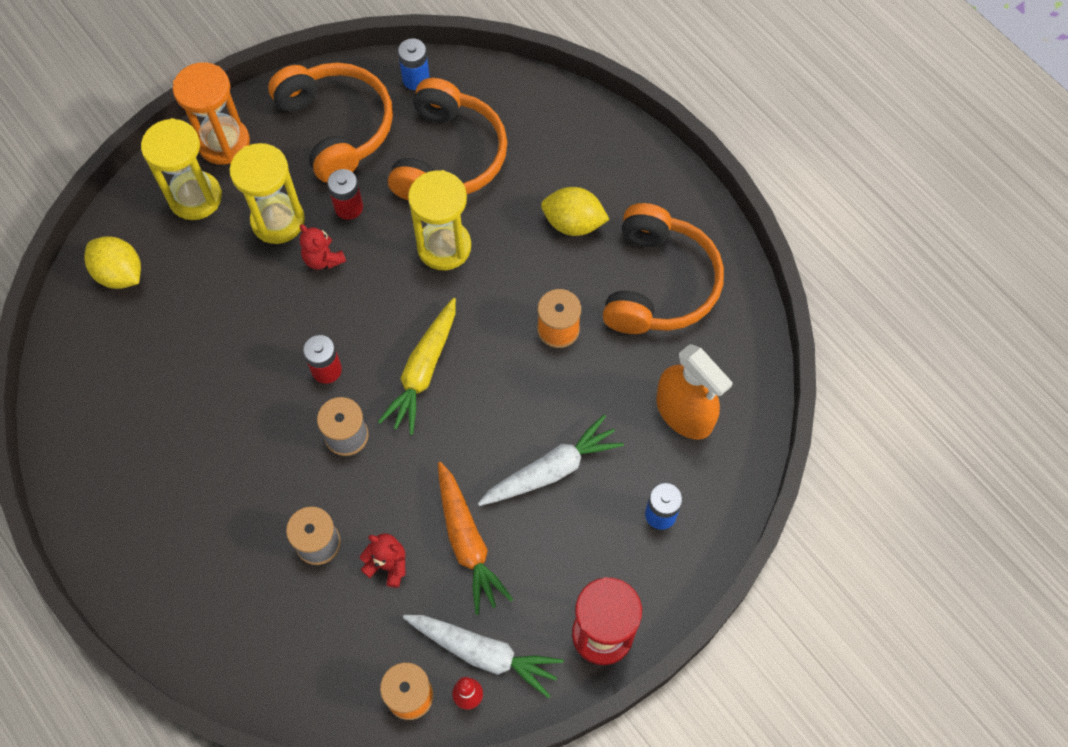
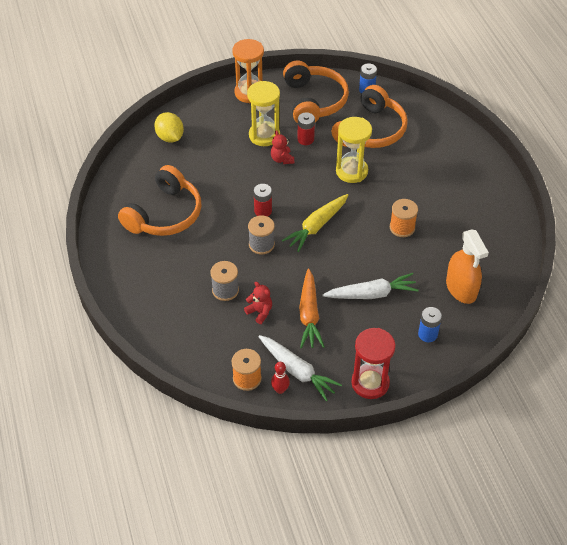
camera: 20 degrees right, 15 degrees down
(195, 197) = (224, 113): yellow hourglass -> none
(573, 223) = (430, 180): yellow lemon -> none
(658, 284) = (470, 222): orange headphones -> orange headphones (165, 214)

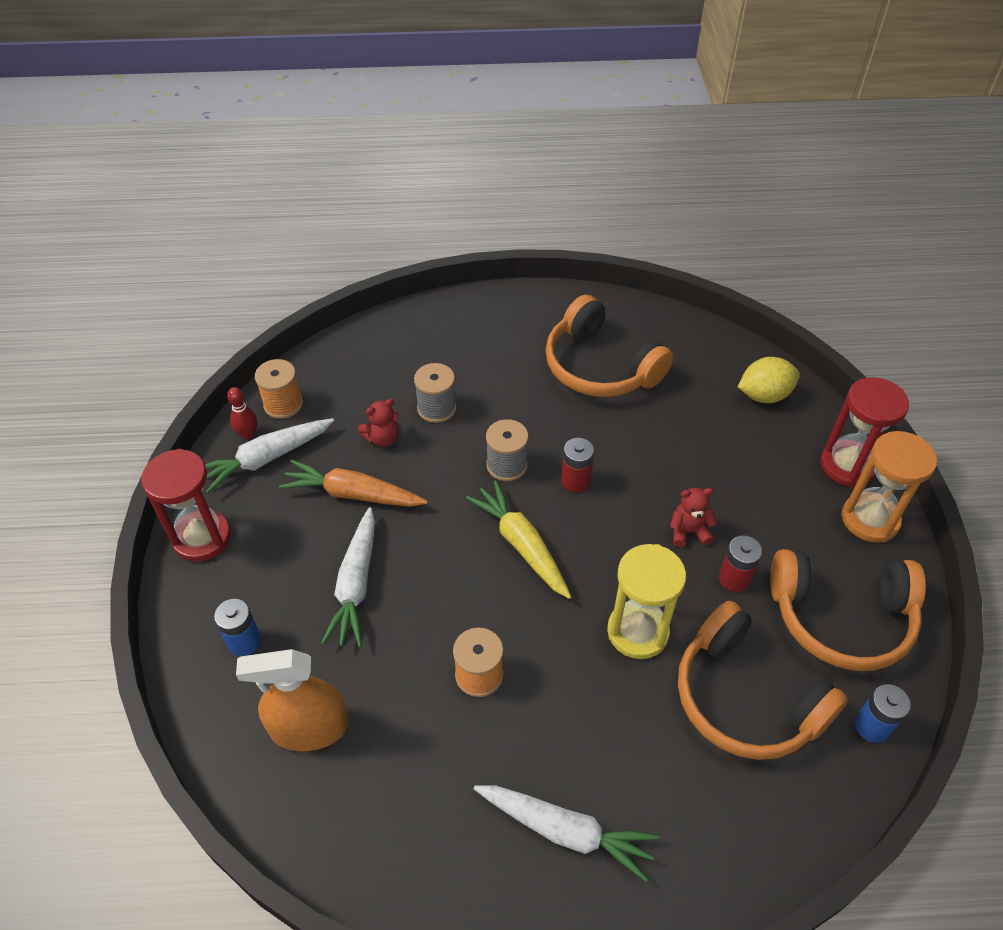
camera: 105 degrees right, 0 degrees up
(215, 102) = (847, 465): none -> red hourglass
(264, 135) = (753, 518): yellow hourglass -> none
(462, 182) = (565, 830): none -> white carrot

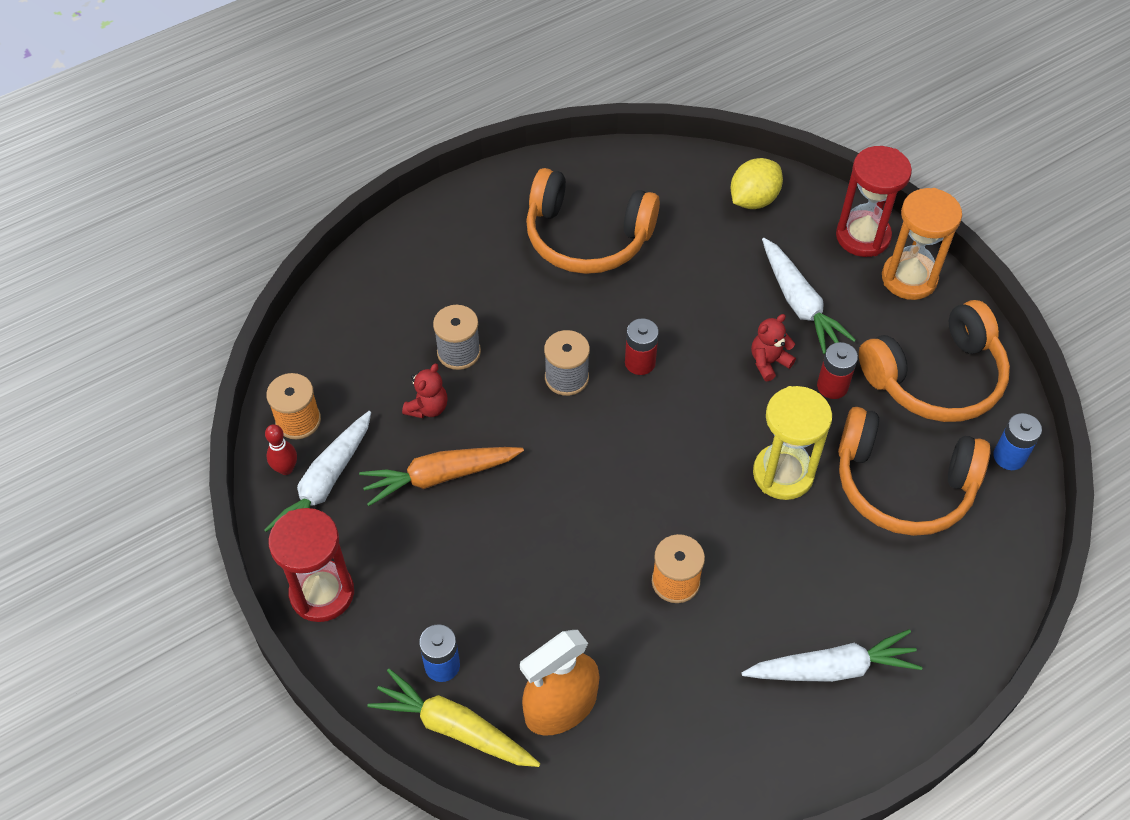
camera: 30 degrees left, 5 degrees up
(356, 584) = (507, 560): white carrot -> white carrot (799, 303)
(521, 545) = (633, 447): yellow carrot -> yellow carrot (454, 728)

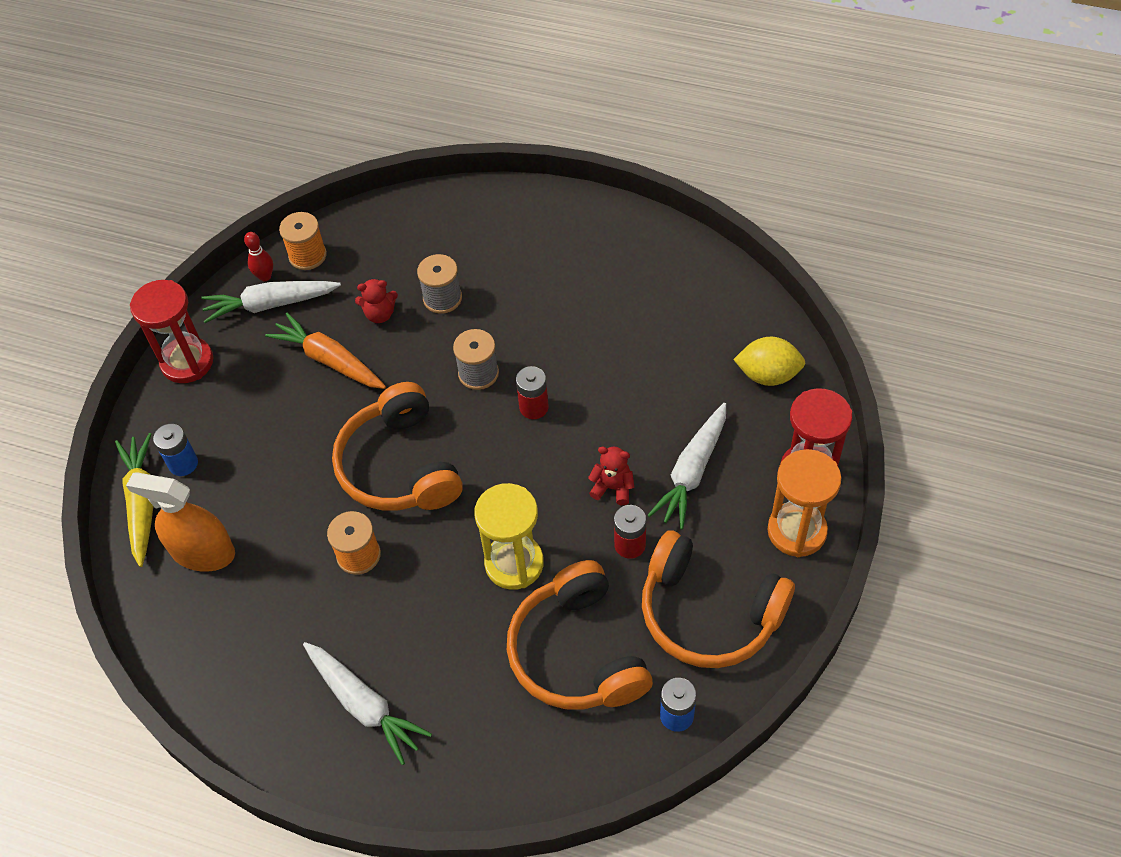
camera: 55 degrees right, 0 degrees up
(587, 237) = (620, 299): orange headphones -> orange headphones (400, 466)

